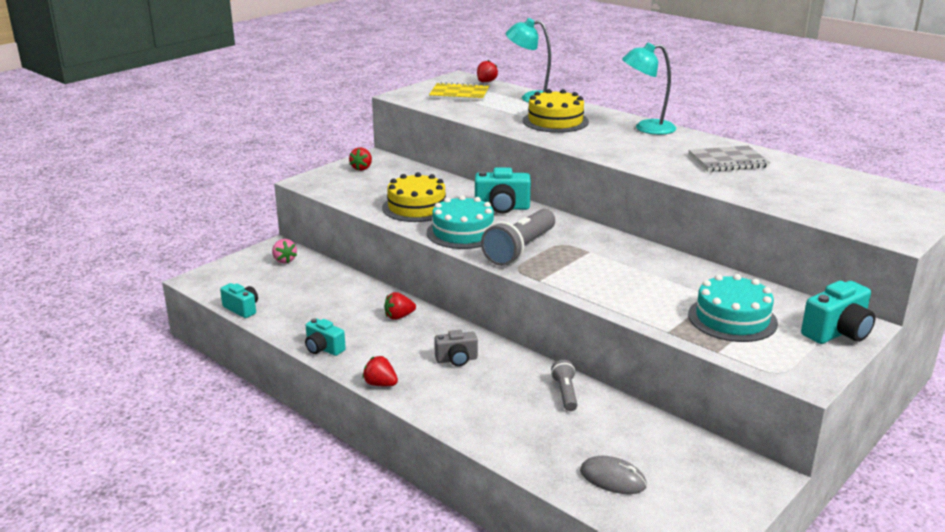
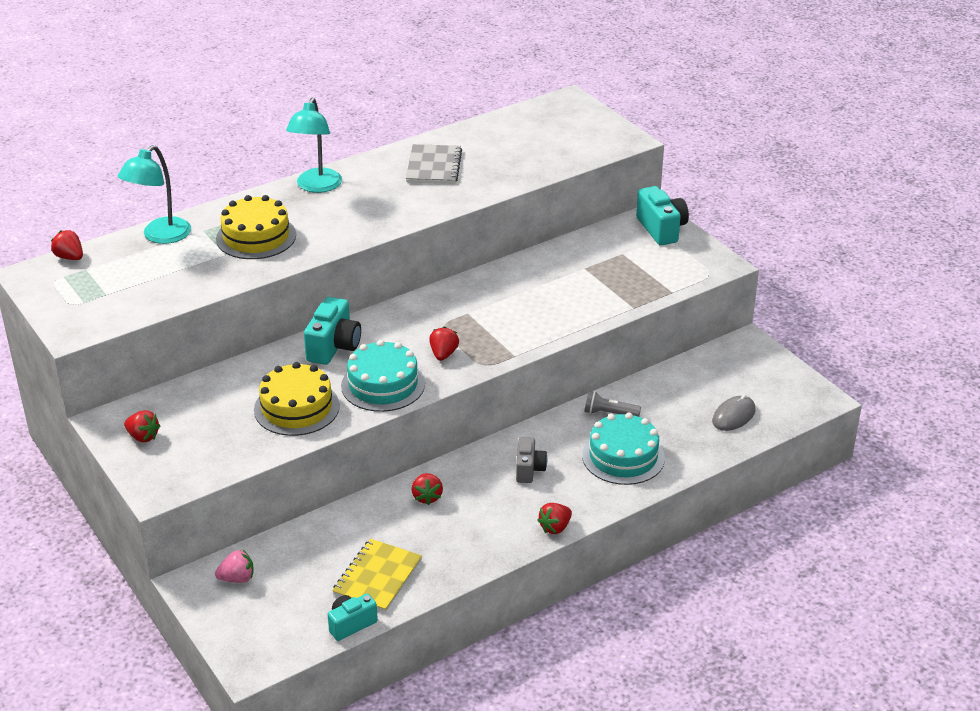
camera: 75 degrees left, 10 degrees up
(323, 349) = (471, 562): turquoise camera -> none
(459, 94) = (105, 286): yellow notebook -> yellow notebook (377, 577)
(520, 250) = (443, 354): grey flashlight -> red strawberry
(732, 318) = (623, 270): turquoise cake -> turquoise cake (623, 457)

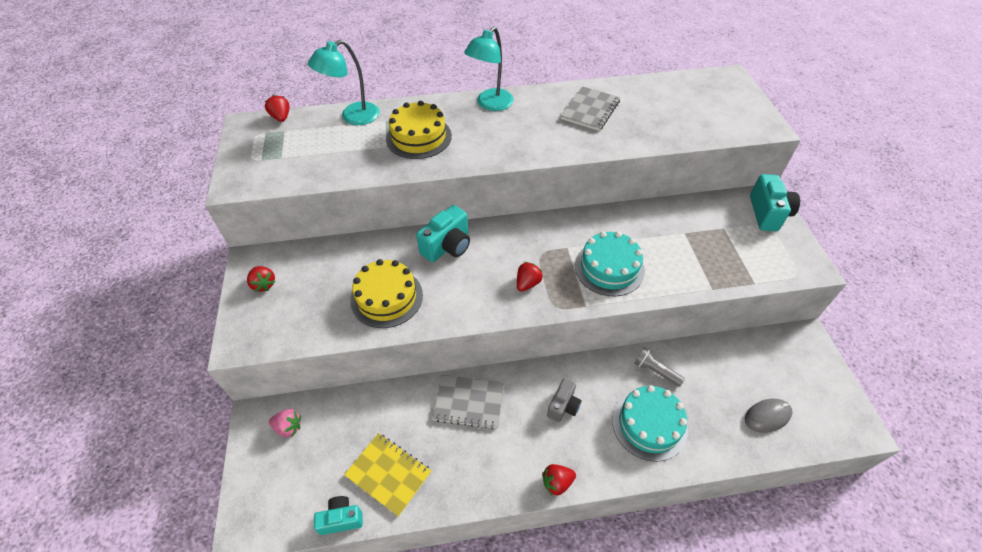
camera: 25 degrees right, 15 degrees up
(377, 577) = (388, 474): yellow notebook -> yellow notebook turned 75 degrees clockwise
(383, 385) = (464, 298): turquoise cake -> turquoise cake (609, 268)
(427, 497) = (469, 402): red strawberry -> grey notebook

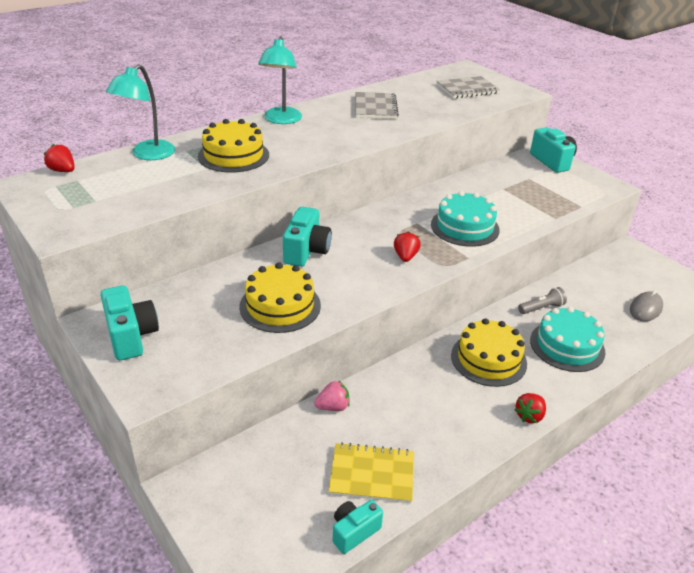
camera: 30 degrees left, 15 degrees down
(264, 284) = (131, 336): red strawberry -> turquoise camera
(288, 427) = (230, 480): pink strawberry -> pink strawberry (333, 407)
(469, 402) = (402, 388): grey notebook -> grey notebook (467, 89)
(563, 406) = (488, 359): grey camera -> yellow cake
(655, 371) = (541, 308): grey flashlight -> grey flashlight turned 150 degrees clockwise

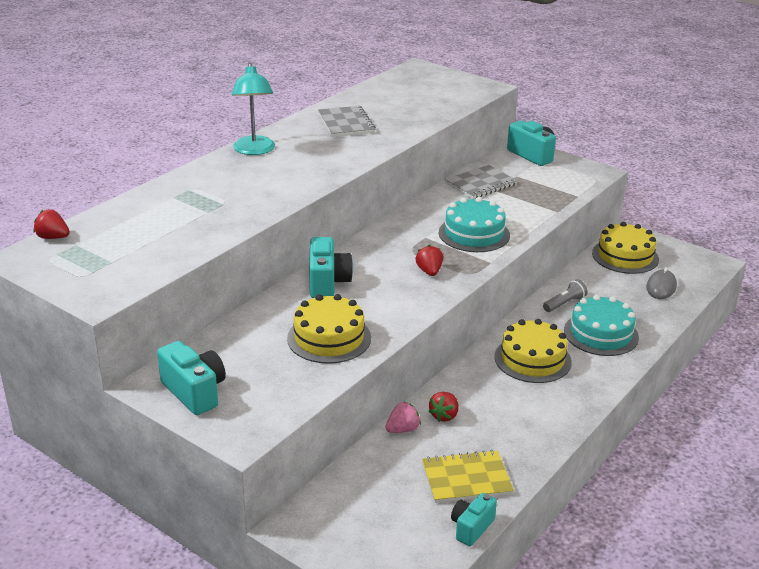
camera: 15 degrees left, 5 degrees down
(147, 155) = (134, 207): turquoise lamp -> none
(233, 155) = (227, 194): yellow cake -> yellow cake (625, 256)
(467, 89) = (430, 91): grey notebook -> grey notebook (480, 184)
(529, 416) = (589, 401): red strawberry -> red strawberry (444, 416)

